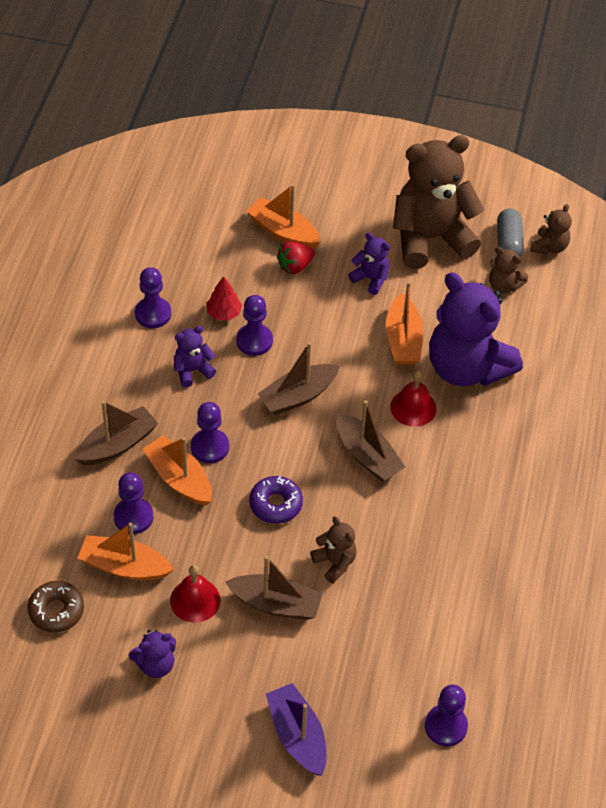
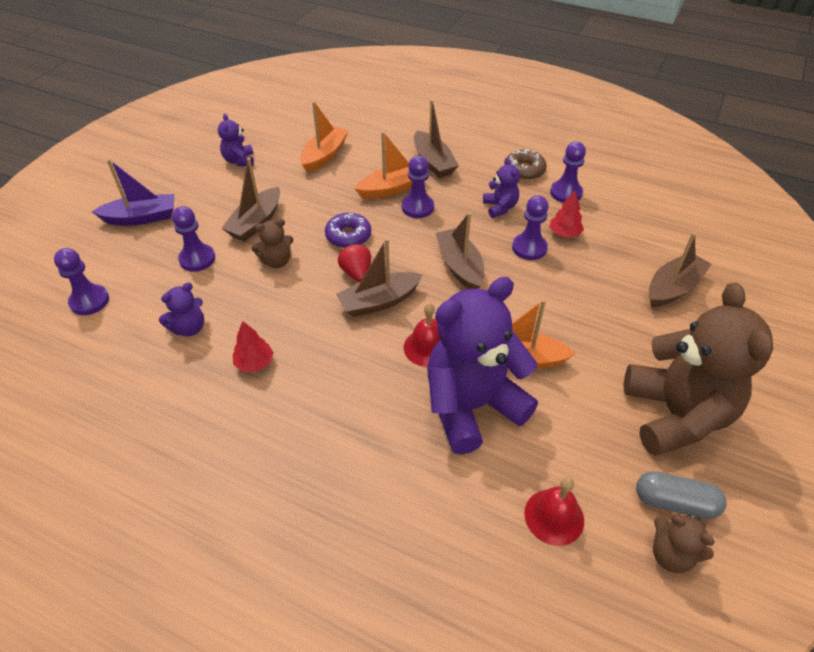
camera: 105 degrees right, 5 degrees down
(56, 611) = (303, 125): brown donut -> brown donut (524, 170)
(133, 517) = (365, 163): purple pawn -> purple pawn (197, 259)
(195, 600) = (280, 184): red bell -> red bell (554, 516)
(283, 232) = (673, 288): orange boat -> brown boat
(295, 266) = (624, 289): red strawberry -> red strawberry (356, 273)
(371, 279) = (608, 346): purple teddy bear -> purple teddy bear (189, 328)
(475, 540) = (254, 363): none -> red tree
(503, 285) = (597, 477): brown teddy bear -> none

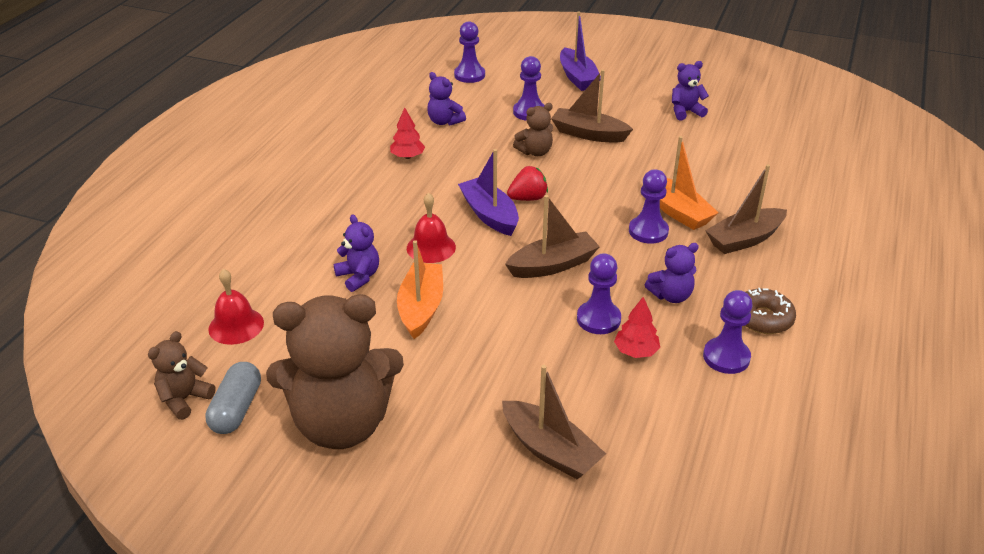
camera: 85 degrees right, 10 degrees down
(276, 261) = (535, 152): brown teddy bear -> brown teddy bear turned 90 degrees counterclockwise
(324, 155) = (720, 161): orange boat -> none
(348, 236) = (584, 189): purple donut -> none
(379, 301) = (489, 215): brown boat -> purple boat
(472, 406) = (359, 276): purple teddy bear -> purple teddy bear, size x0.44

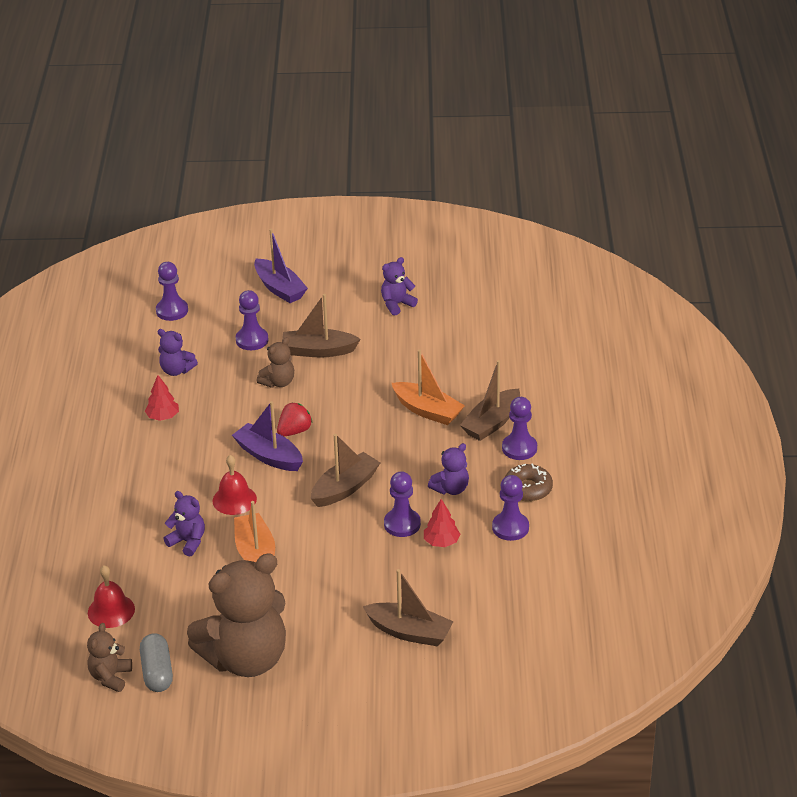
camera: 20 degrees left, 0 degrees up
(648, 231) = (410, 436): purple pawn -> purple pawn (519, 448)

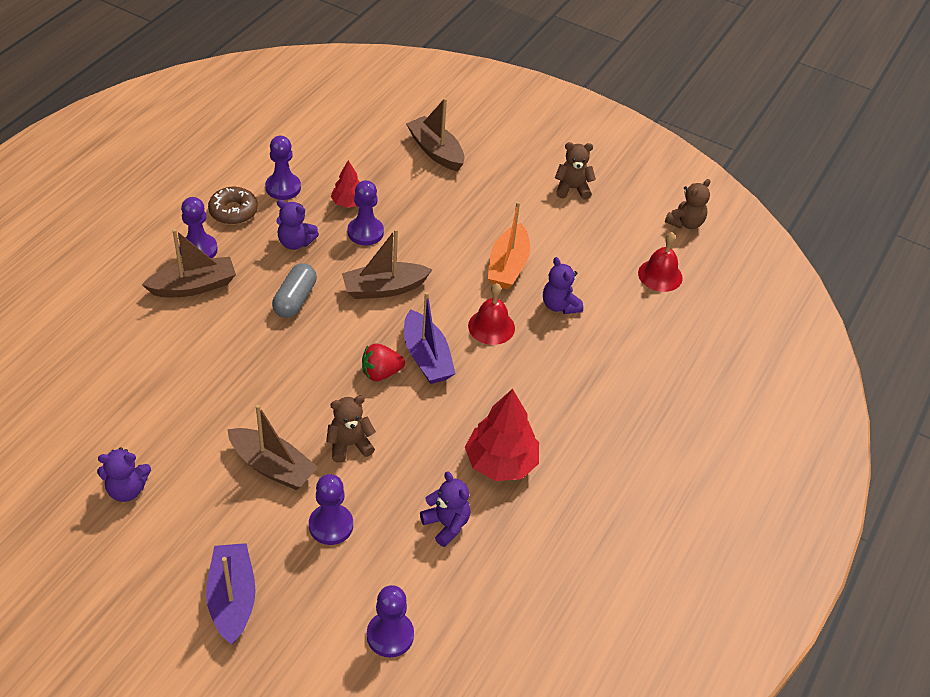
camera: 155 degrees left, 10 degrees up
(157, 672) = (646, 210): grey capsule -> grey capsule (295, 299)
(163, 417) = (501, 462): red tree -> red tree, size x1.78
(246, 659) = (572, 189): brown teddy bear -> brown teddy bear, size x0.44
(427, 411) = (236, 330): orange boat -> none
(451, 489) = (295, 242): purple teddy bear -> purple teddy bear turned 150 degrees counterclockwise

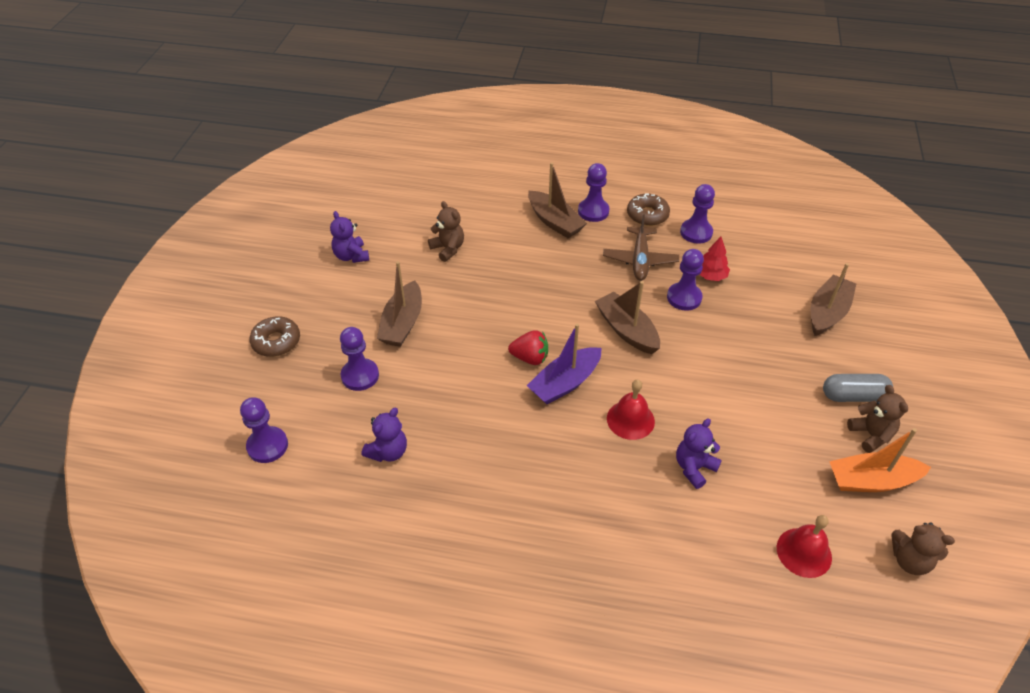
camera: 75 degrees right, 0 degrees up
(232, 599) = (276, 341): purple boat -> brown donut
(295, 242) = (640, 260): purple teddy bear -> brown plane
(295, 299) = (577, 280): grey capsule -> grey capsule (853, 396)
(349, 445) = (444, 361): brown teddy bear -> brown teddy bear (448, 249)
(381, 373) = (530, 358): red strawberry -> red strawberry turned 135 degrees clockwise
(501, 462) = (472, 473): red tree -> none
(508, 266) = (717, 410): orange boat -> orange boat (871, 481)

